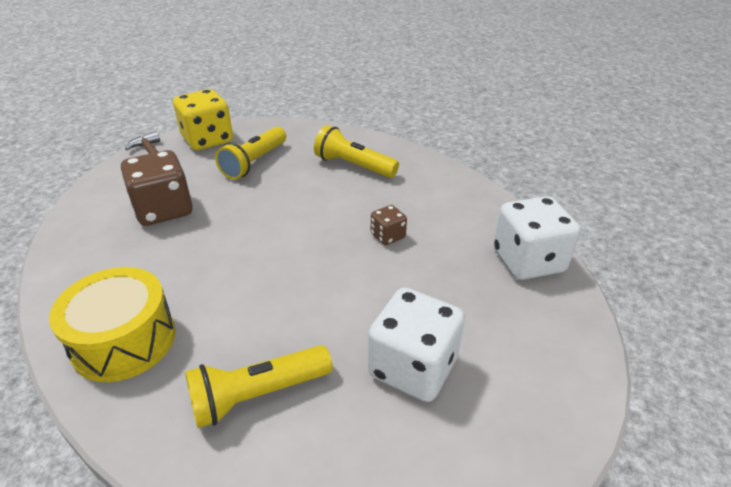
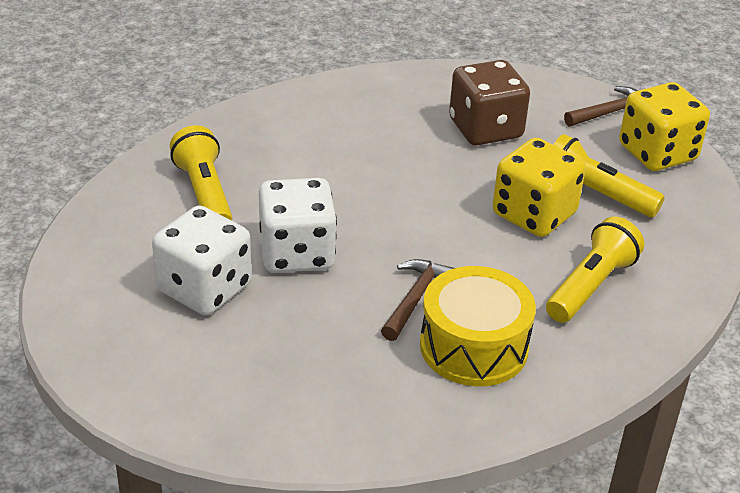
camera: 95 degrees right, 0 degrees up
(124, 340) = (287, 122): yellow drum -> yellow drum (474, 347)
(280, 186) = (534, 214): none -> yellow dice
(388, 236) = (415, 299): brown dice -> brown hammer
(527, 261) = (345, 422): white dice -> white dice (296, 253)

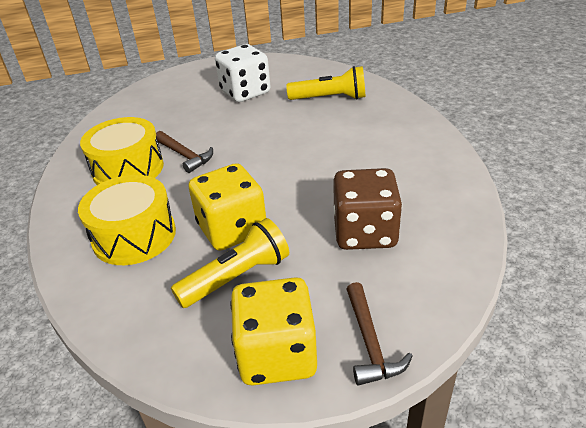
camera: 115 degrees right, 0 degrees up
(296, 253) = (255, 121): white dice -> none
(591, 286) = (134, 235): yellow flashlight -> yellow drum

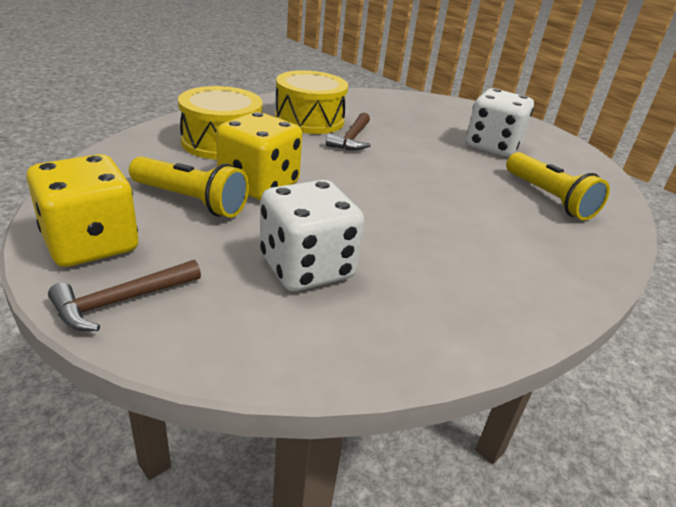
camera: 55 degrees right, 5 degrees down
(365, 232) = (306, 267): brown dice -> white dice

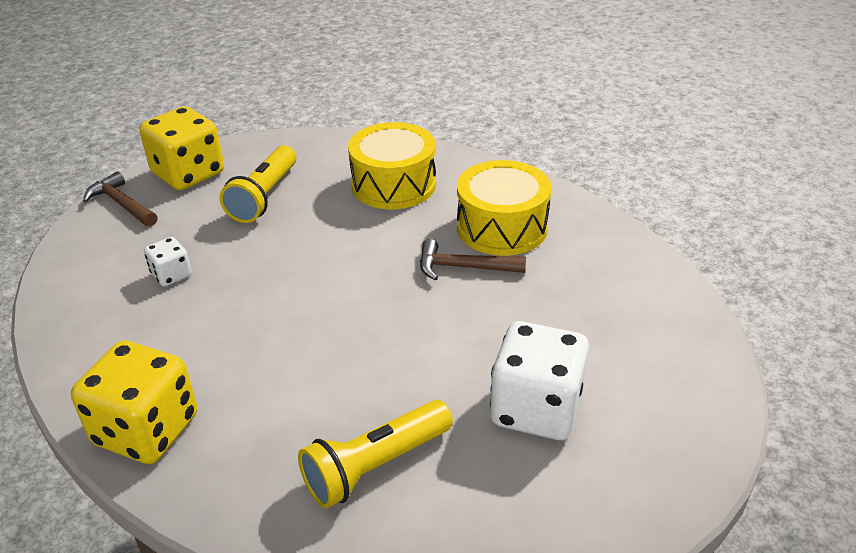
camera: 85 degrees right, 5 degrees up
(259, 184) = (309, 224): yellow dice -> yellow dice (146, 430)
(306, 267) = (171, 275): white dice -> white dice, size x0.50

